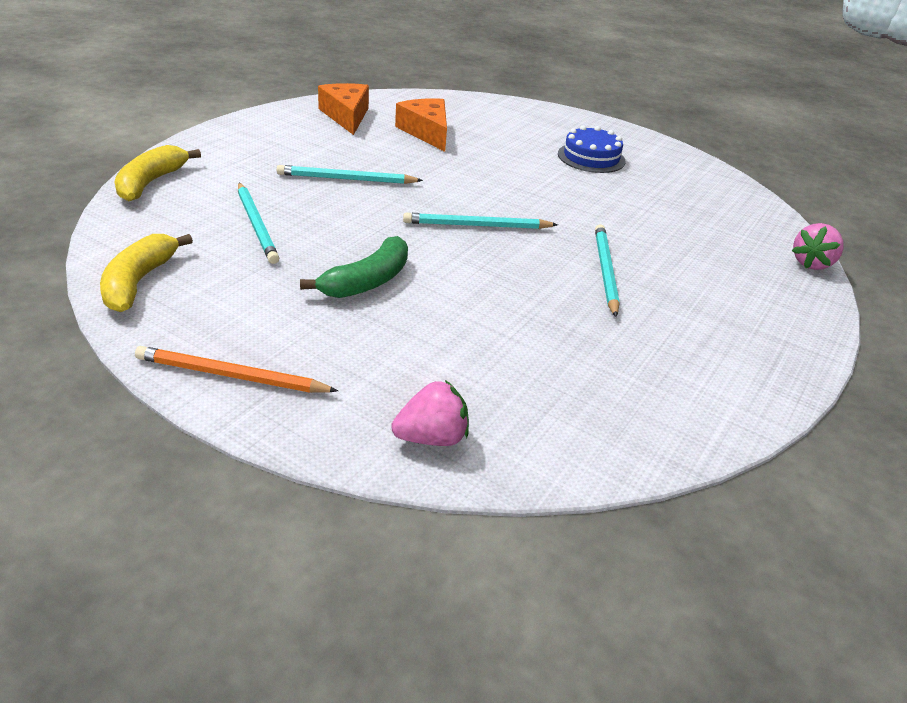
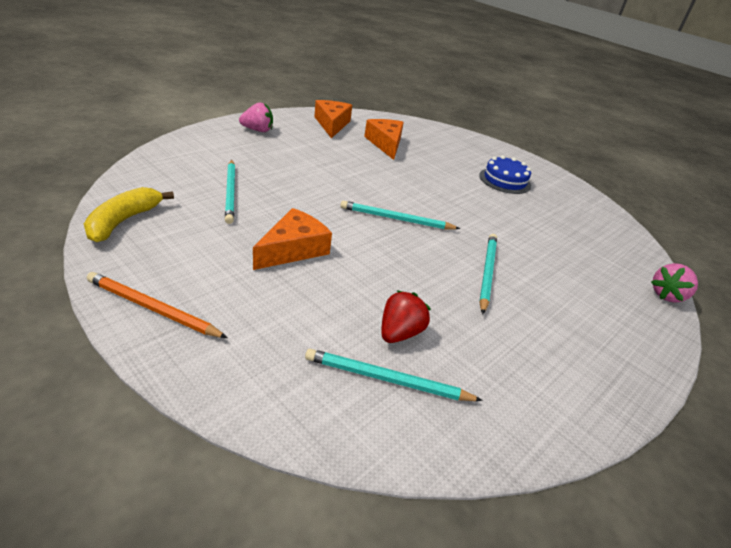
camera: 10 degrees right, 0 degrees up
(151, 182) = (171, 150): yellow banana -> none
(346, 179) = (312, 169): turquoise pencil -> turquoise pencil (387, 379)
(367, 281) = (293, 249): green banana -> orange cheese
(432, 438) = (288, 395): pink strawberry -> pink strawberry (257, 130)
(529, 353) = (399, 333): none -> red strawberry

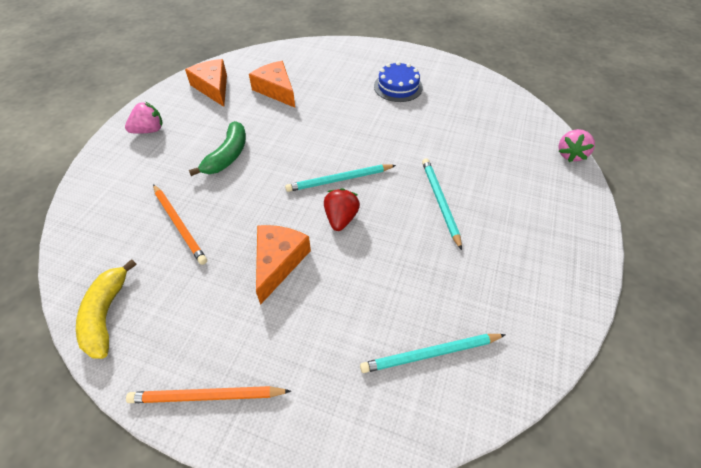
camera: 20 degrees left, 15 degrees up
(231, 192) = (179, 225): turquoise pencil -> orange pencil
(308, 167) = (228, 156): none -> green banana
(399, 333) = (413, 303): red strawberry -> red strawberry (341, 218)

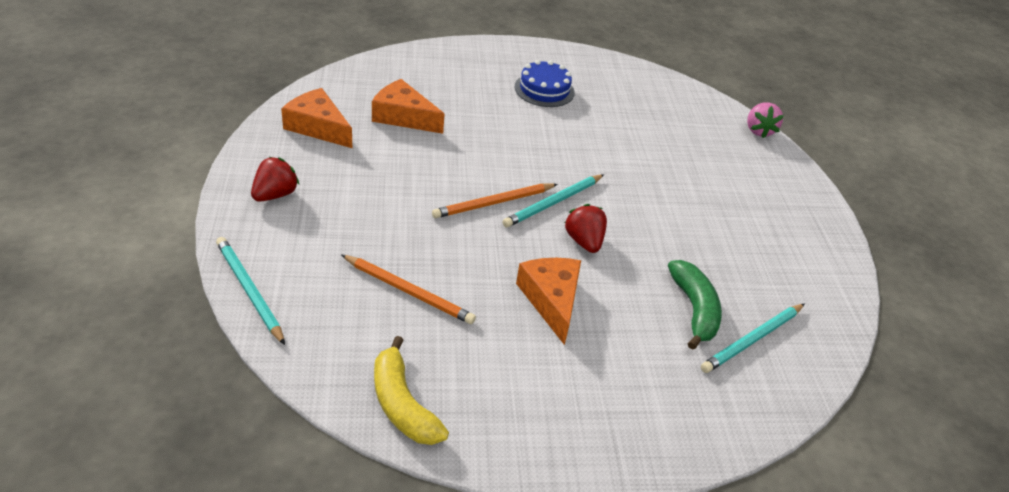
camera: 30 degrees left, 10 degrees down
(149, 130) = (275, 195): pink strawberry -> red strawberry
(207, 396) = (576, 441): orange pencil -> orange pencil (494, 203)
(228, 156) = (404, 204): green banana -> green banana (694, 309)
(440, 202) = (669, 202): turquoise pencil -> turquoise pencil (249, 290)

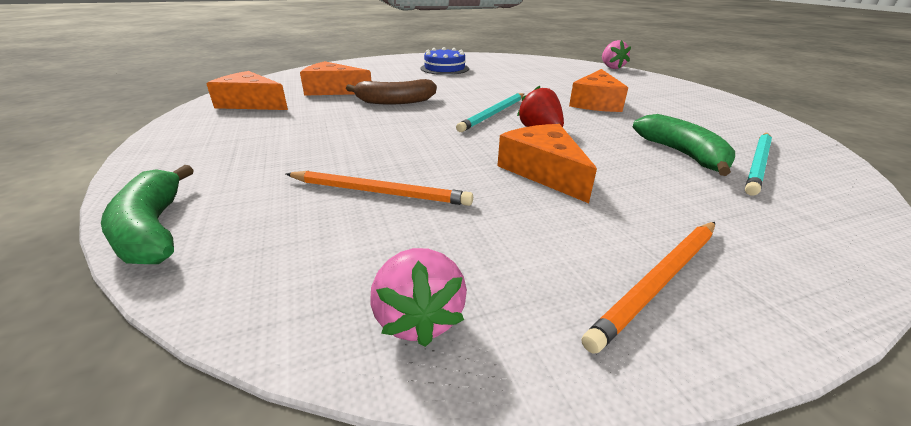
camera: 10 degrees left, 10 degrees down
(249, 290) = (153, 229): turquoise pencil -> green banana
(275, 195) = (202, 146): red strawberry -> none
(402, 404) = (419, 318): yellow banana -> pink strawberry
(462, 155) = (395, 101): none -> brown banana
(494, 203) = (439, 121): orange pencil -> orange pencil (658, 282)
(676, 206) = (595, 103): none -> orange cheese

